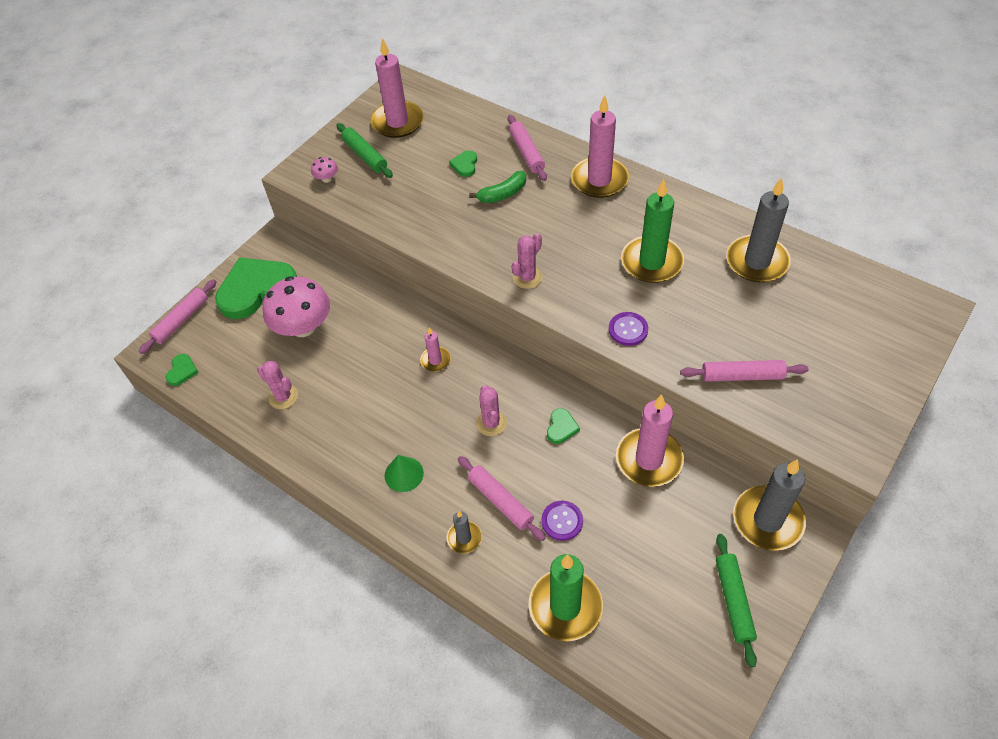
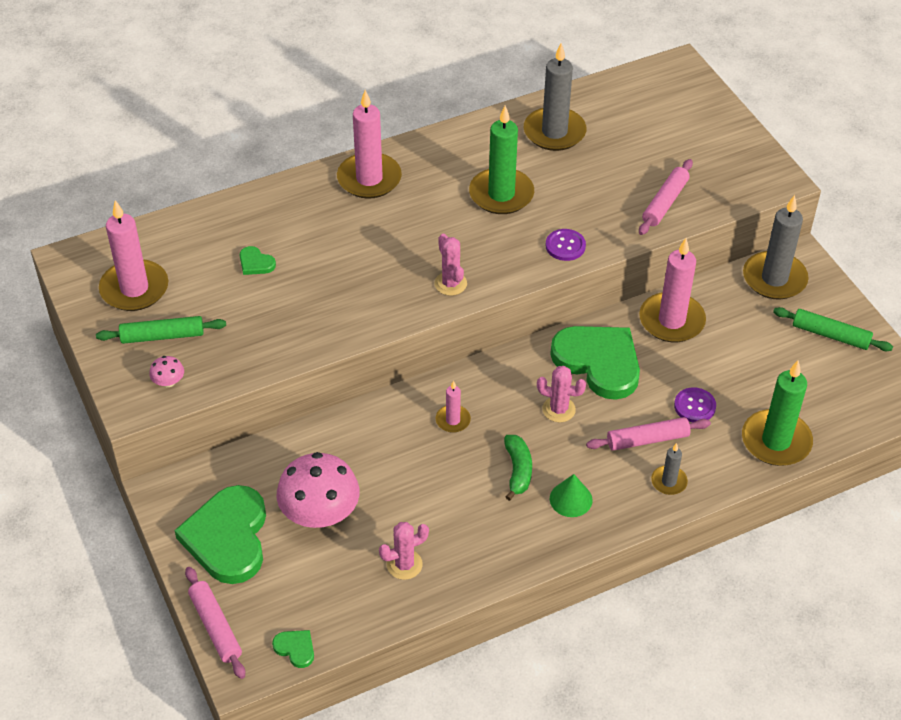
camera: 65 degrees left, 5 degrees down
(502, 194) = (324, 253): green banana -> green banana (518, 470)
(526, 152) = (282, 211): pink rolling pin -> none
(561, 427) = (598, 362): green heart -> green heart, size x2.44

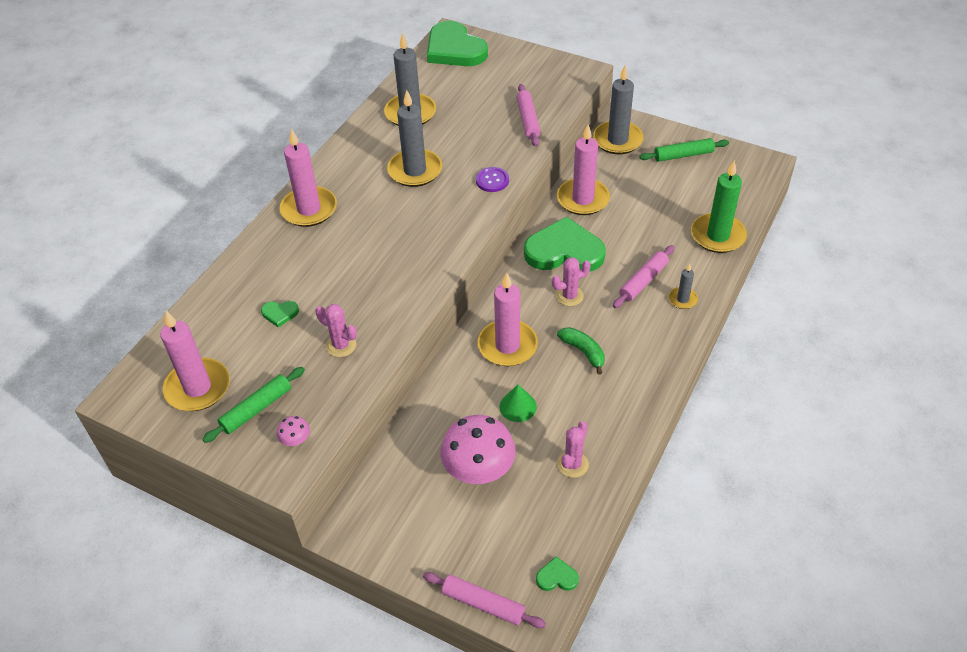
camera: 35 degrees left, 0 degrees up
(228, 537) = (428, 532): green heart -> green heart (454, 49)
(450, 283) = (440, 247): pink cactus -> pink cactus (341, 345)
(453, 420) = (507, 346): pink candle -> pink candle, size x1.99
(501, 194) = (415, 170): green candle -> grey candle
(571, 499) = (635, 348): green cone -> green cone (518, 406)
(694, 406) = (650, 243): purple button -> none

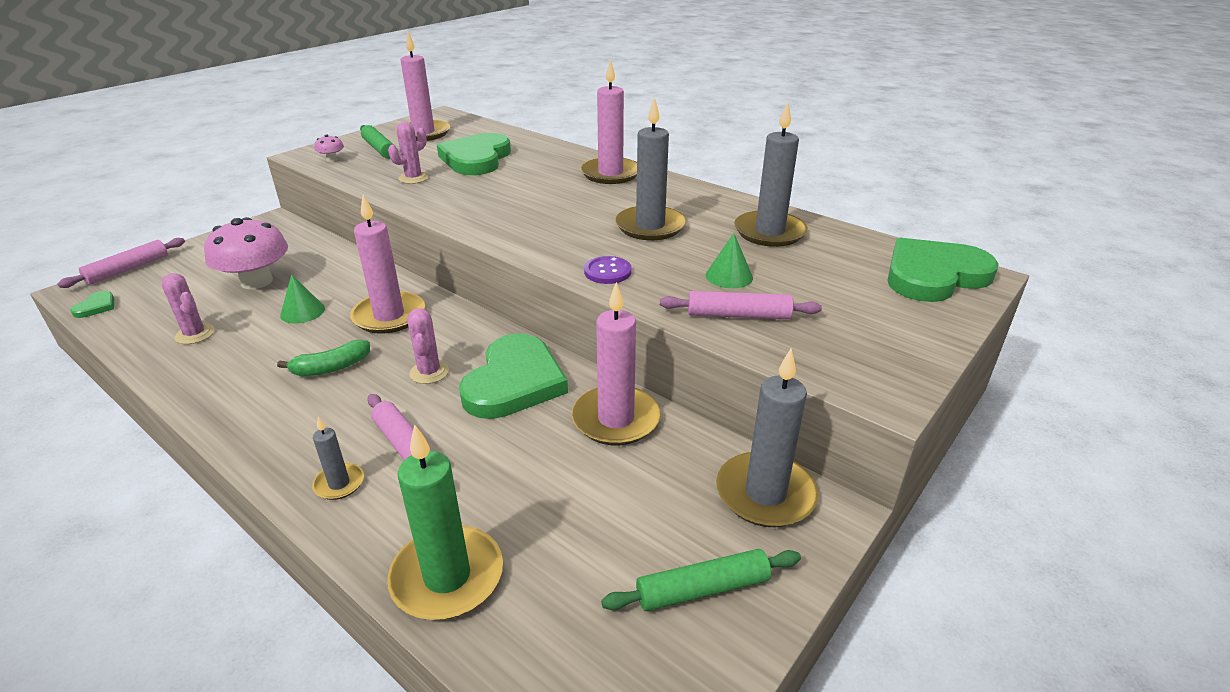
camera: 100 degrees right, 15 degrees down
(280, 313) = (476, 159): green heart -> green heart, size x2.44
(481, 127) = (729, 276): none -> green cone
(683, 155) = (702, 589): green rolling pin -> green rolling pin turned 75 degrees clockwise

